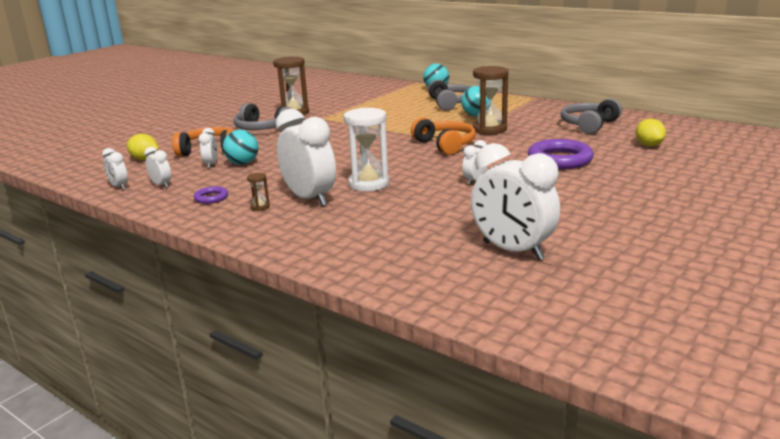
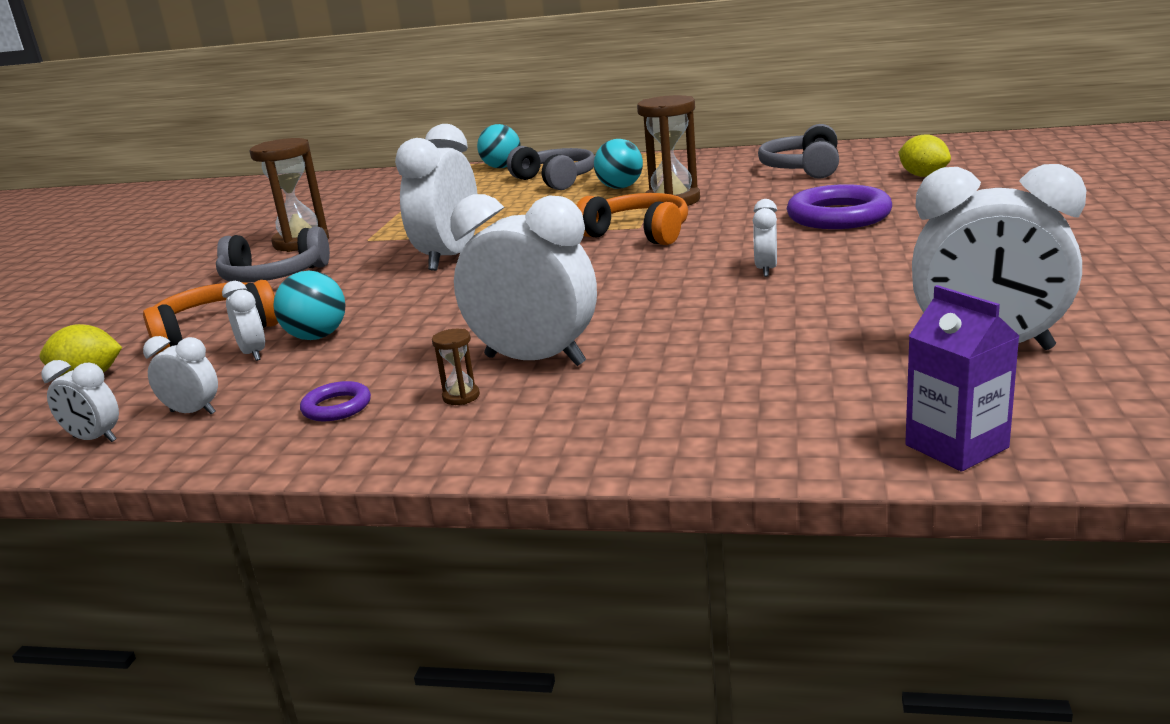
camera: 25 degrees left, 0 degrees up
(343, 137) = (449, 258): none -> white clock
(369, 184) = (604, 313): white hourglass -> none
(419, 290) = (956, 446): none -> purple carton

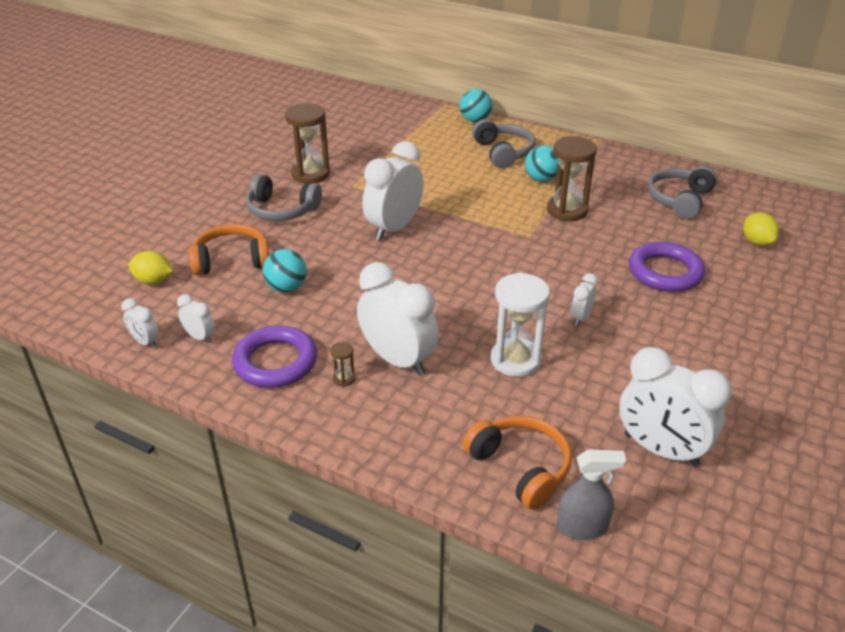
camera: 15 degrees right, 15 degrees up
(253, 353) = (247, 291): white clock -> none
(337, 407) = (275, 362): purple ring -> purple ring, size x2.04
(638, 233) = (524, 244): orange headphones -> orange headphones (520, 467)
(709, 321) = (515, 360): none -> white hourglass
(956, 446) = (582, 527): purple carton -> grey spray bottle

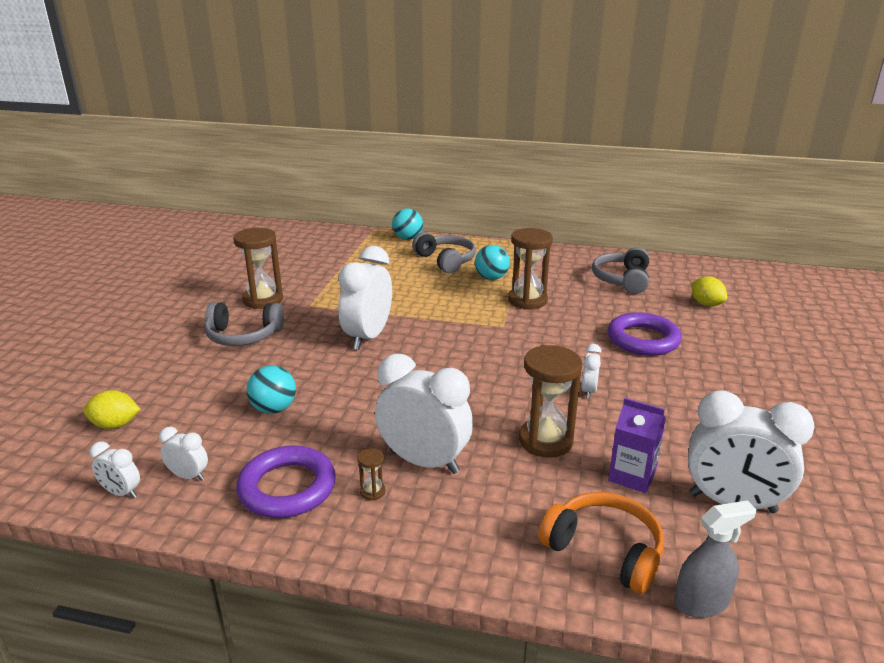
camera: 15 degrees left, 10 degrees down
(232, 260) = (202, 390): orange headphones -> none
(515, 360) = (545, 441): white hourglass -> brown hourglass
(579, 407) = (632, 476): none -> purple carton

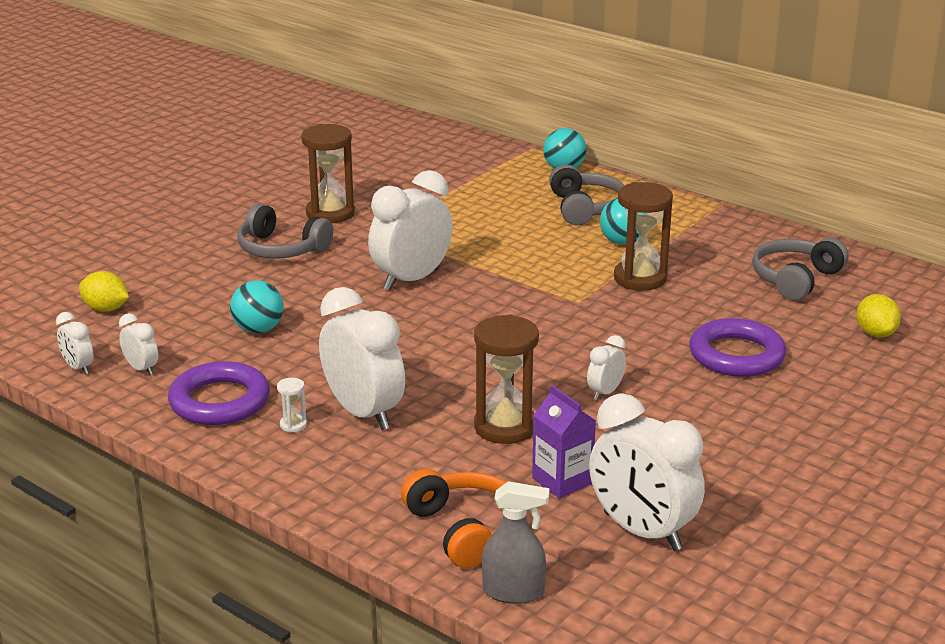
camera: 25 degrees right, 0 degrees up
(372, 492) = (293, 425): brown hourglass -> white hourglass

